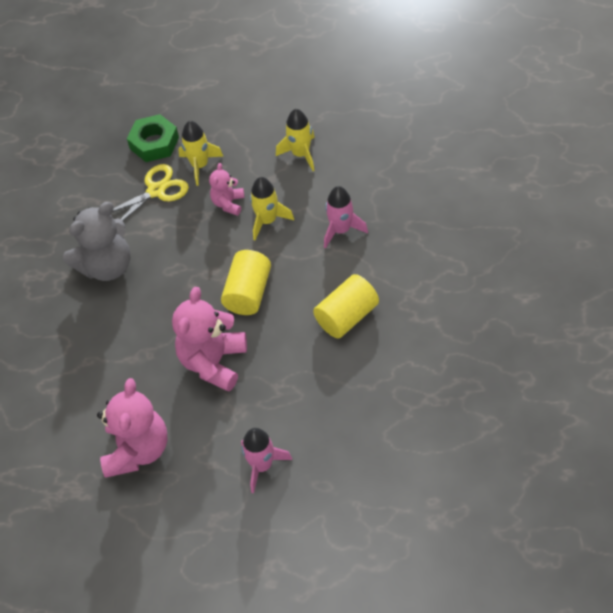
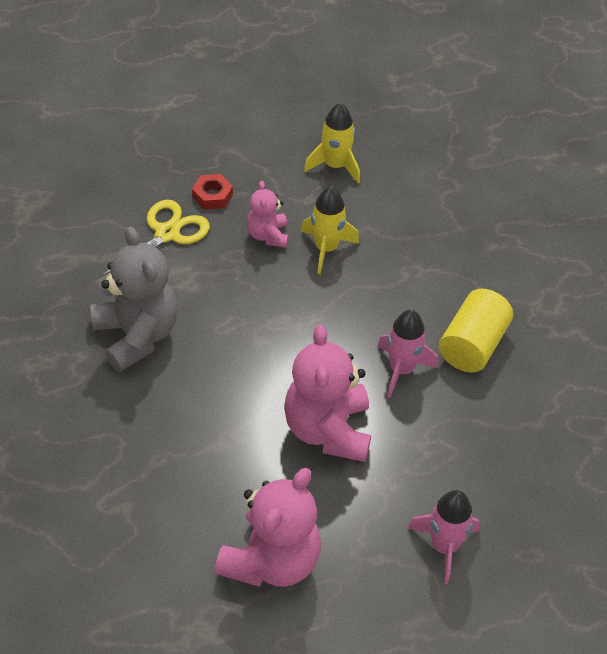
camera: 25 degrees left, 5 degrees down
(107, 266) = (137, 335): grey teddy bear -> grey teddy bear turned 60 degrees counterclockwise
(137, 450) = (271, 560): pink teddy bear -> pink teddy bear turned 45 degrees clockwise
(154, 143) = (141, 177): green nut -> none
(200, 165) = (212, 196): yellow rocket -> red nut
(248, 293) = (337, 338): yellow cylinder -> none
(341, 230) = (422, 246): pink rocket -> pink rocket (401, 369)

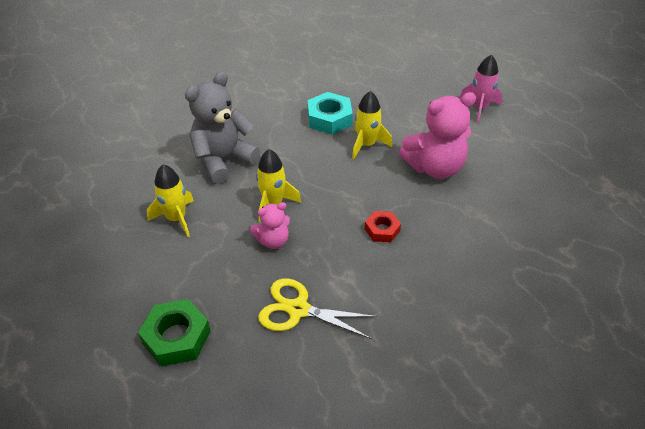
camera: 105 degrees left, 5 degrees down
(137, 335) = (418, 293): grey teddy bear -> grey teddy bear (223, 160)
(180, 145) = (176, 337): none -> green nut
(212, 196) = (239, 291): red nut -> red nut (382, 230)
(271, 560) = (542, 171): pink teddy bear -> none
(401, 369) = (366, 145): pink rocket -> yellow rocket
(472, 345) = (329, 118): yellow cylinder -> turquoise nut

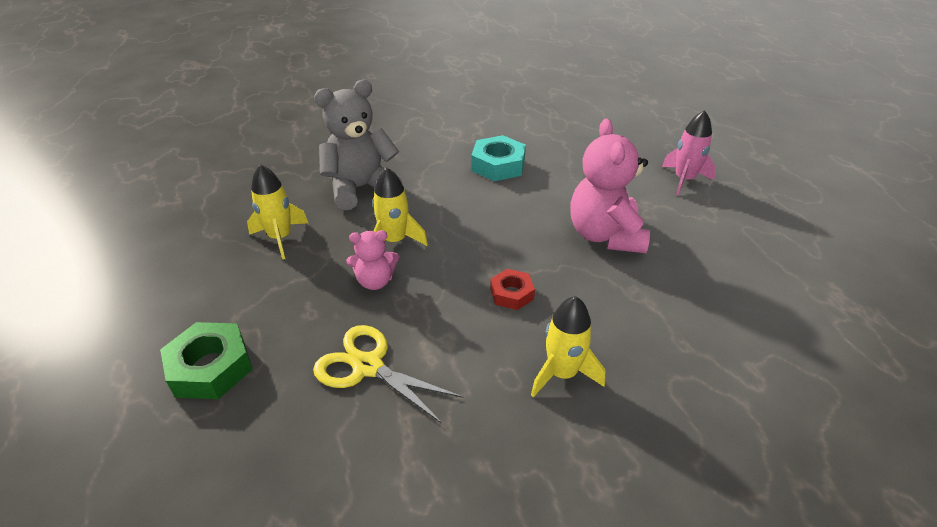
camera: 15 degrees right, 5 degrees down
(366, 145) = (530, 198): yellow rocket -> yellow rocket (562, 373)
(435, 167) = (605, 235): pink teddy bear -> pink teddy bear turned 90 degrees clockwise

